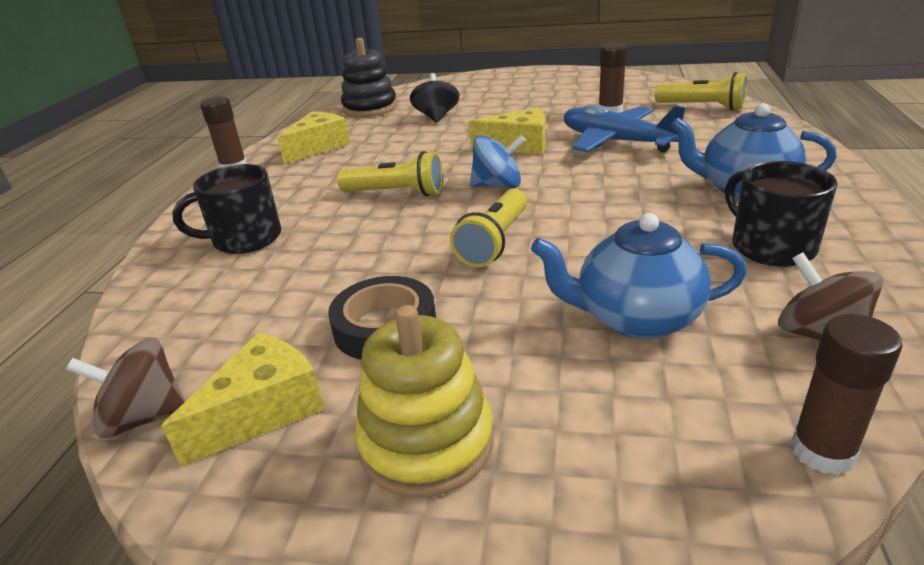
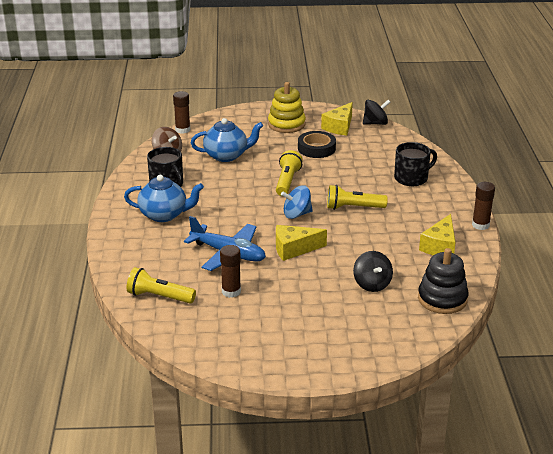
camera: 165 degrees right, 0 degrees up
(144, 417) = (375, 123): brown spinning top -> black spinning top

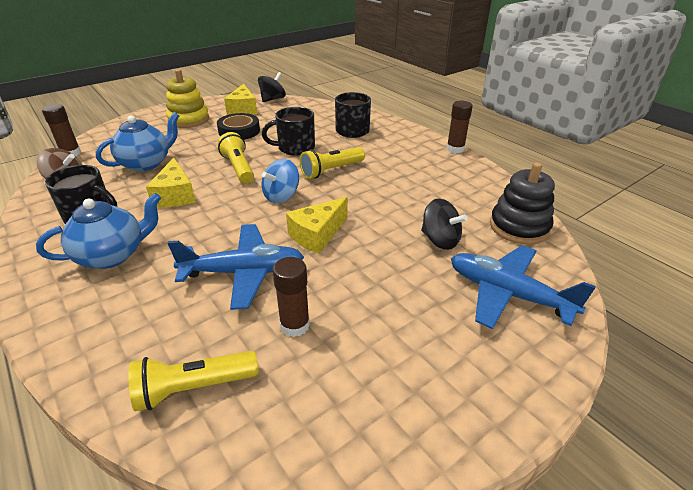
camera: 35 degrees left, 5 degrees up
(346, 179) = (295, 148): none -> black mug
(373, 329) = (507, 294): none -> blue plane
(440, 246) = (449, 178): yellow cheese -> yellow cheese (175, 195)

